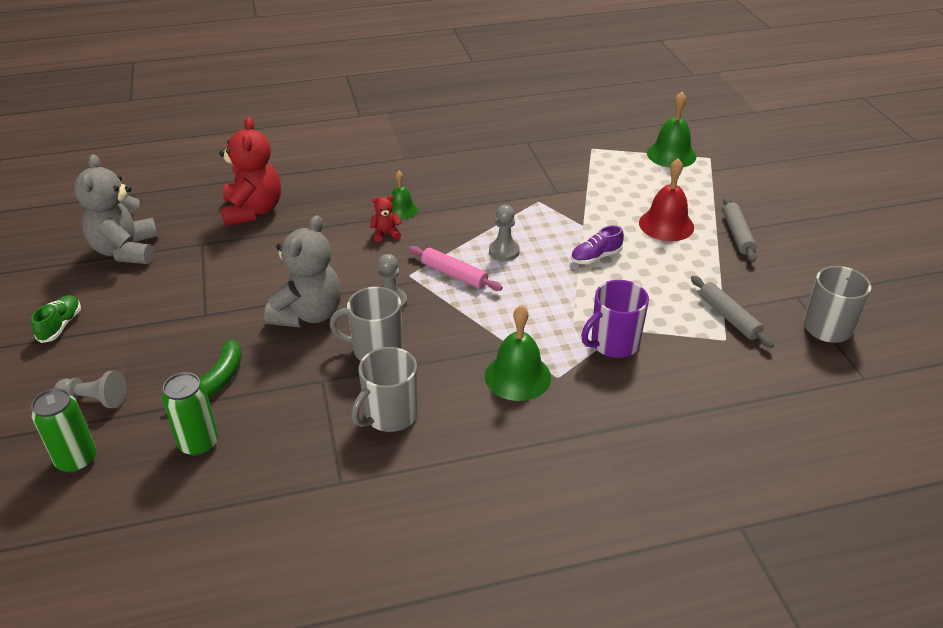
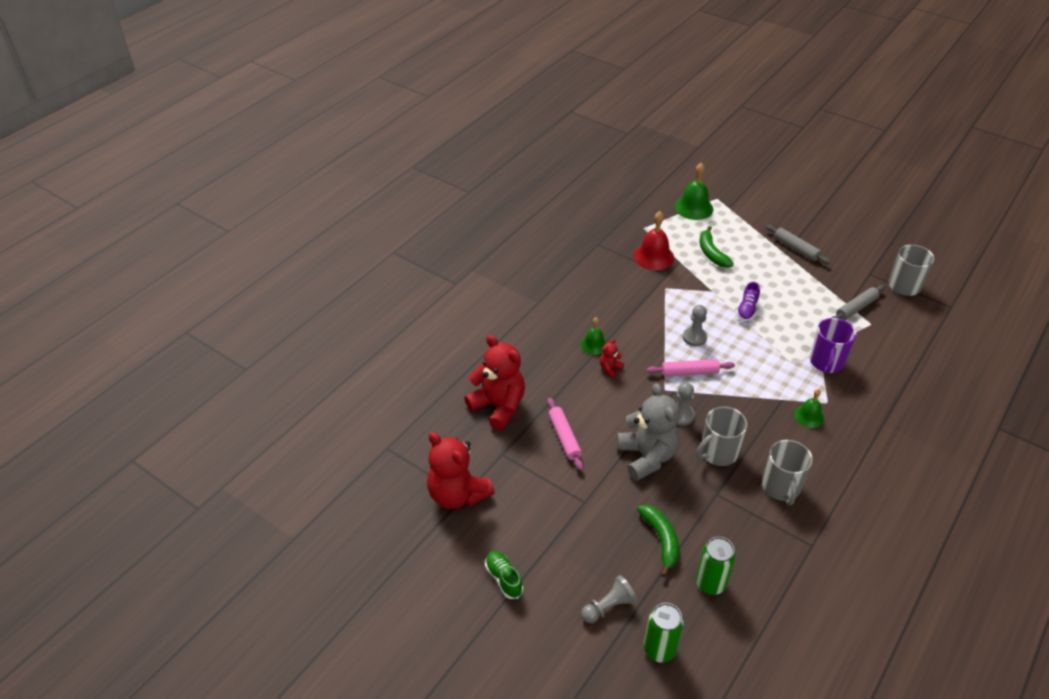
camera: 40 degrees left, 5 degrees up
(126, 250) = (457, 494): grey teddy bear -> red teddy bear
(266, 260) = (564, 437): none -> pink rolling pin
(517, 376) = (809, 416): green bell -> green bell, size x0.61
(631, 196) = (711, 253): none -> green banana
(666, 225) = (754, 263): red bell -> red bell (653, 256)
(728, 317) = (856, 308): grey rolling pin -> grey rolling pin turned 60 degrees counterclockwise

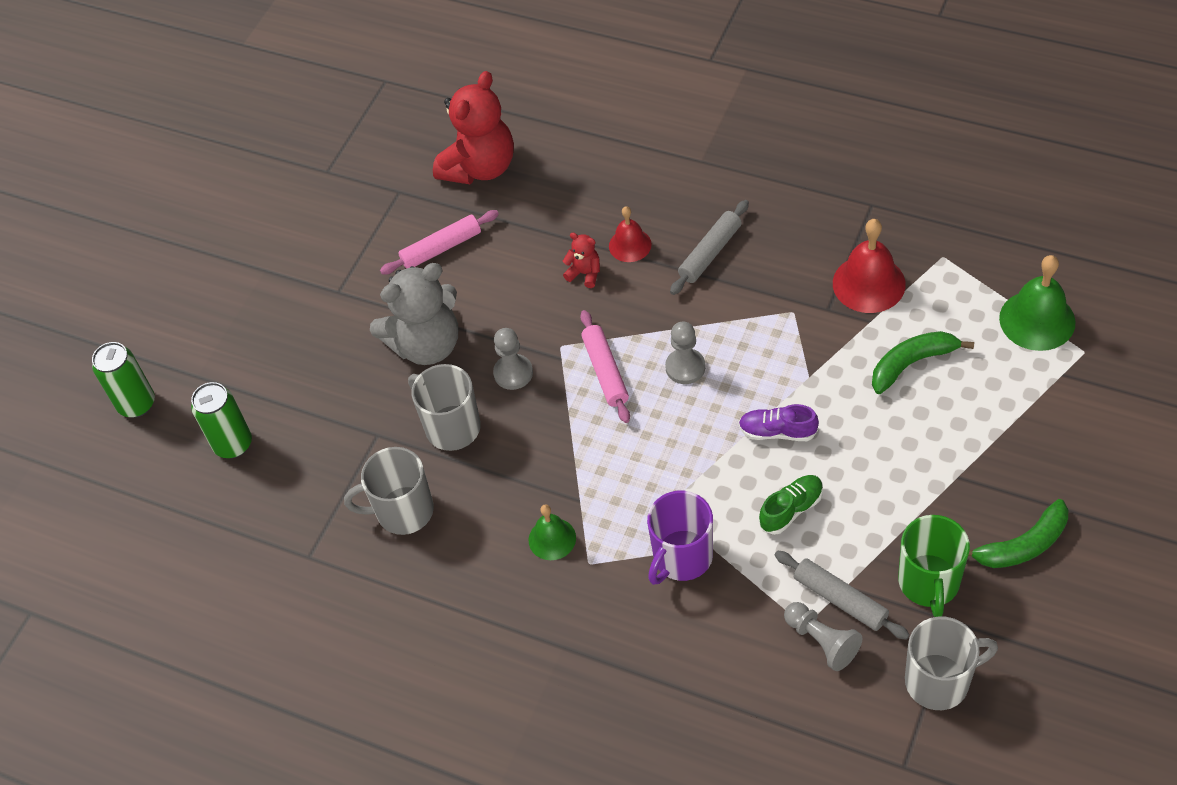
camera: 85 degrees right, 10 degrees up
(457, 494) = (327, 165): red teddy bear -> none
(503, 578) = (215, 237): green shoe -> green shoe (791, 509)
(594, 344) = (630, 245): green bell -> red bell
(608, 607) = (188, 345): grey pawn -> grey pawn (822, 641)
(661, 540) = (291, 382): green banana -> green banana (1022, 545)
(796, 248) = (980, 493): grey rolling pin -> grey rolling pin (710, 253)
(826, 362) = (682, 557): purple mug -> purple mug turned 60 degrees counterclockwise
(848, 276) = (929, 583): none -> green mug

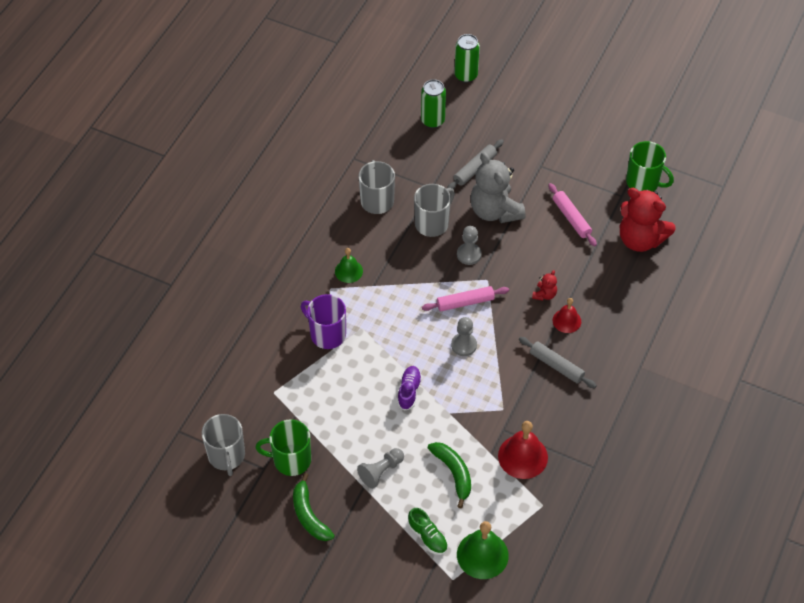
camera: 85 degrees right, 0 degrees up
(375, 167) = (643, 182): none -> green mug
(791, 509) = (352, 393): green shoe -> green shoe (427, 537)
(822, 641) = (261, 399): grey pawn -> grey pawn (381, 471)
(840, 599) = (287, 412): grey rolling pin -> grey rolling pin (475, 169)

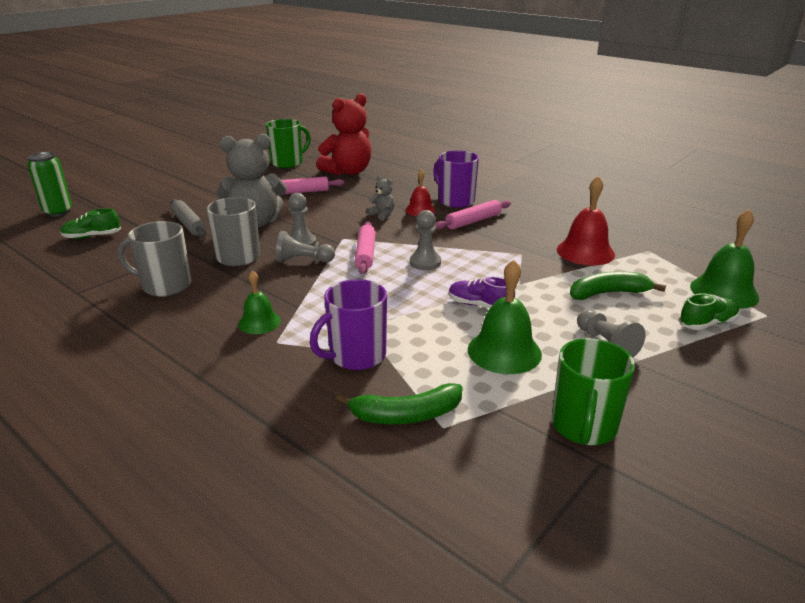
camera: 75 degrees left, 25 degrees down
(226, 456) = (571, 511): grey mug -> none
(309, 515) = (691, 422): green banana -> green banana (406, 415)
(355, 413) = (504, 351): none -> green bell
(432, 120) = (92, 236): green can -> green shoe
(439, 266) = (303, 261): none -> grey pawn
(544, 294) = (382, 215): red teddy bear -> grey teddy bear
(556, 366) = (473, 221): grey rolling pin -> pink rolling pin
(599, 344) = (455, 201): none -> purple mug

